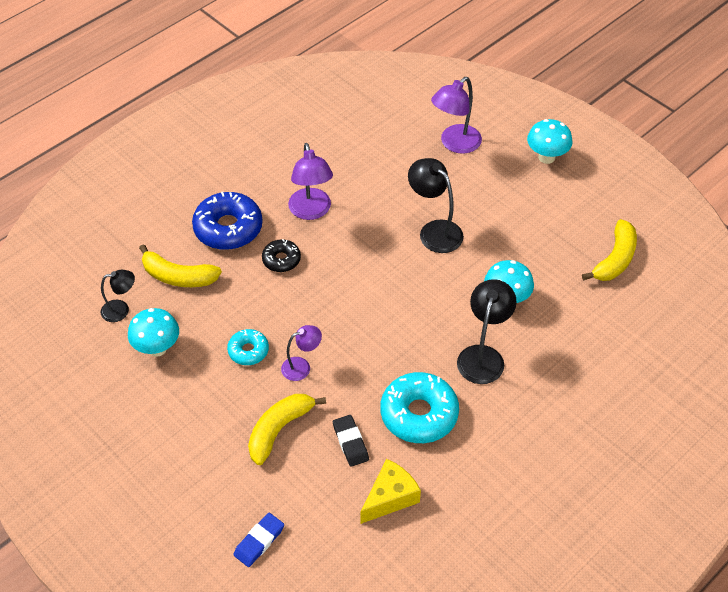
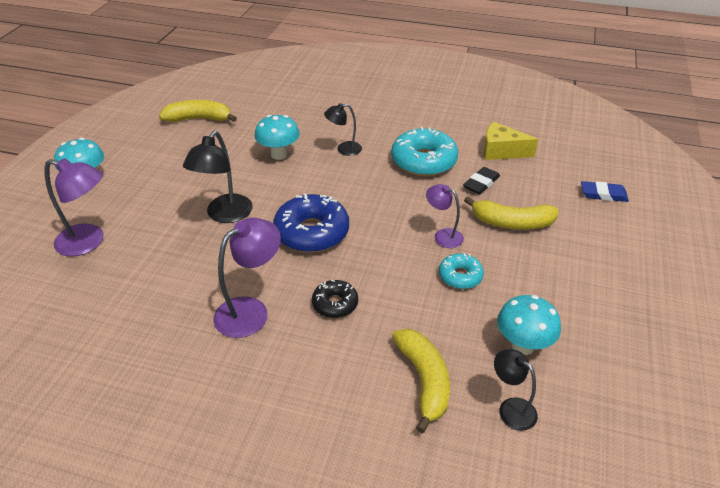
camera: 120 degrees left, 10 degrees down
(228, 228) = (322, 372): blue donut -> blue donut (312, 232)
(483, 356) = (344, 149): black lamp -> black lamp, size x0.61

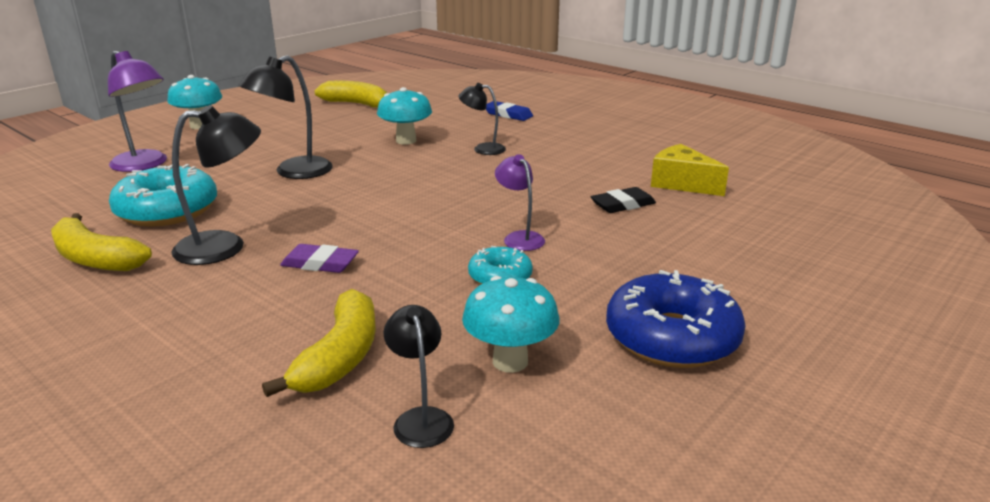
camera: 25 degrees right, 15 degrees down
(251, 311) = (225, 247): purple lamp -> black lamp
(312, 232) = (367, 203): blue donut -> blue donut (672, 337)
(335, 304) = (320, 263): black donut -> purple eraser
(423, 161) = (568, 174): turquoise donut -> turquoise donut (167, 210)
(512, 223) = (626, 246): yellow banana -> yellow banana (95, 258)
(603, 194) = (795, 248): blue eraser -> blue eraser (508, 114)

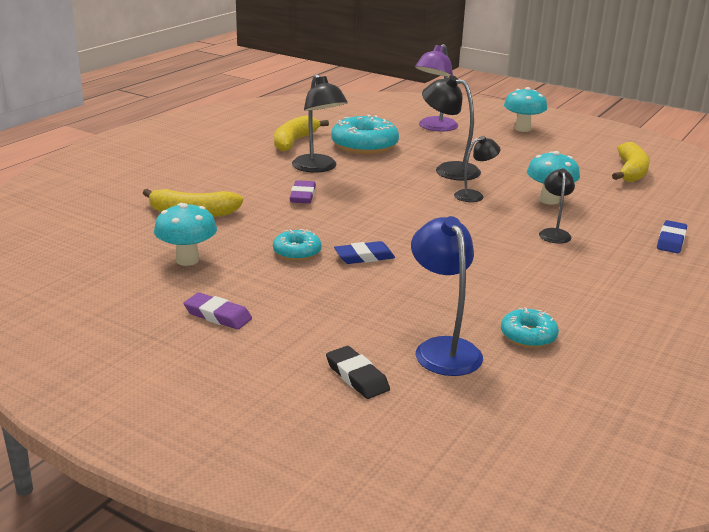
camera: 80 degrees right, 0 degrees up
(421, 418) = (133, 239): black lamp -> black lamp (474, 195)
(519, 237) = (364, 257): purple lamp -> blue eraser
(623, 205) = (453, 301): black eraser -> black eraser (357, 376)
(672, 337) = (218, 315): blue donut -> purple eraser
(681, 183) = (528, 336): yellow cheese -> turquoise donut
(713, 218) = (443, 349): none -> blue lamp

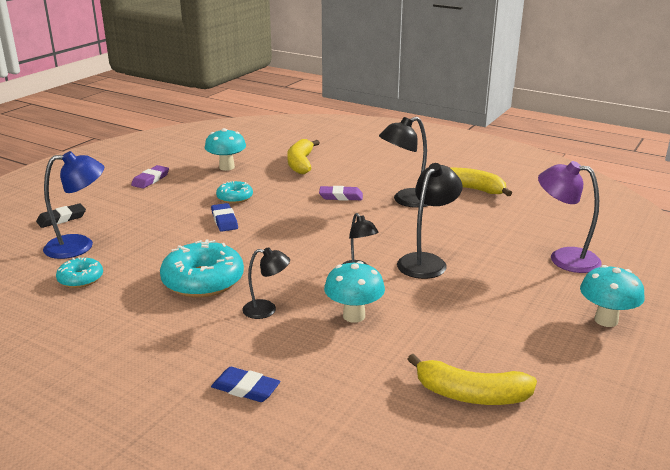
camera: 90 degrees right, 0 degrees up
(364, 146) = (477, 220): turquoise donut -> turquoise donut (203, 281)

